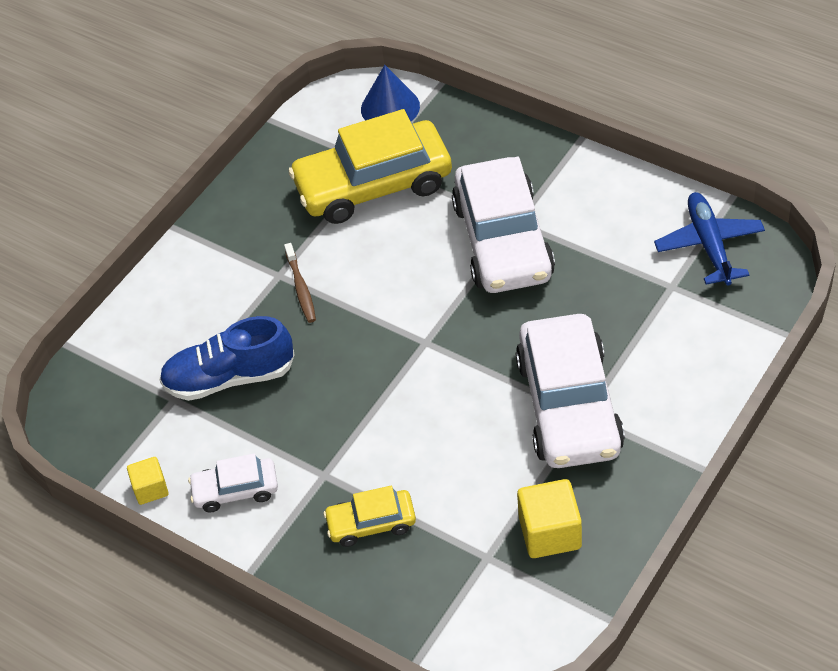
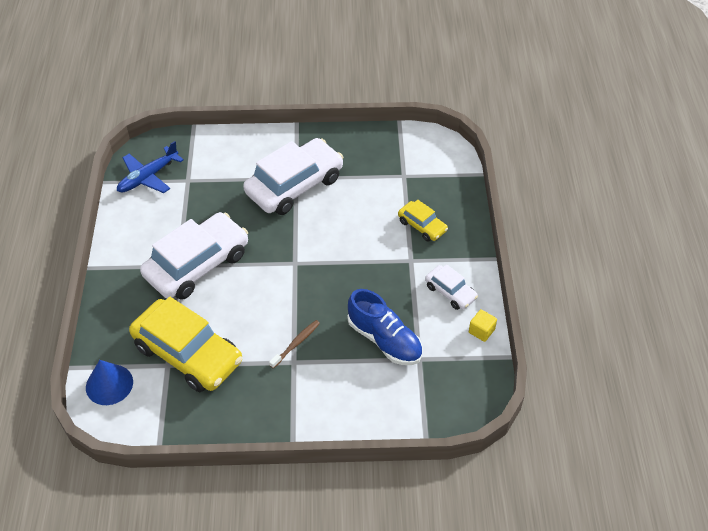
camera: 130 degrees left, 0 degrees up
(550, 533) = (373, 160): yellow cube -> none

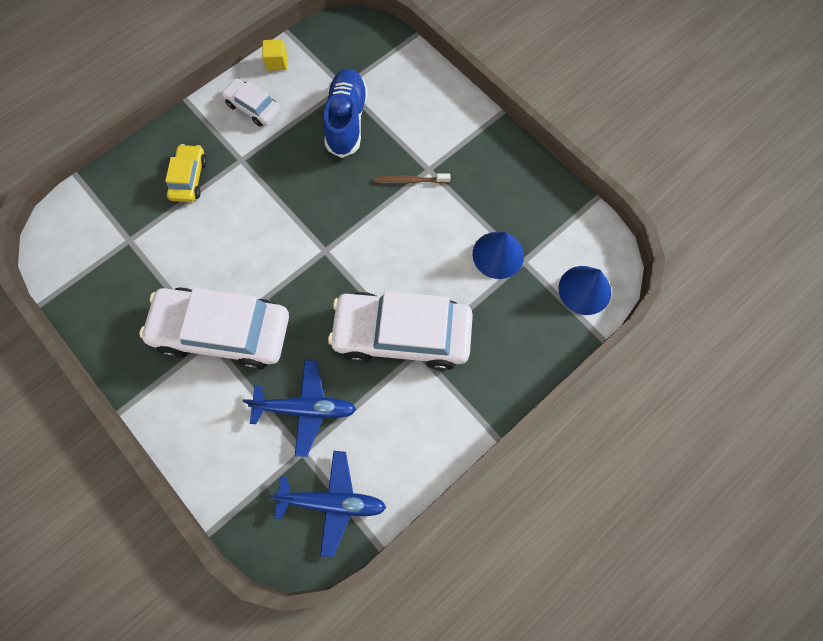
camera: 130 degrees left, 20 degrees up
(188, 354) = (498, 255): yellow car -> blue cone
(208, 195) = (305, 408): none -> blue plane
(450, 292) = (253, 107): white car -> white car turned 60 degrees counterclockwise

